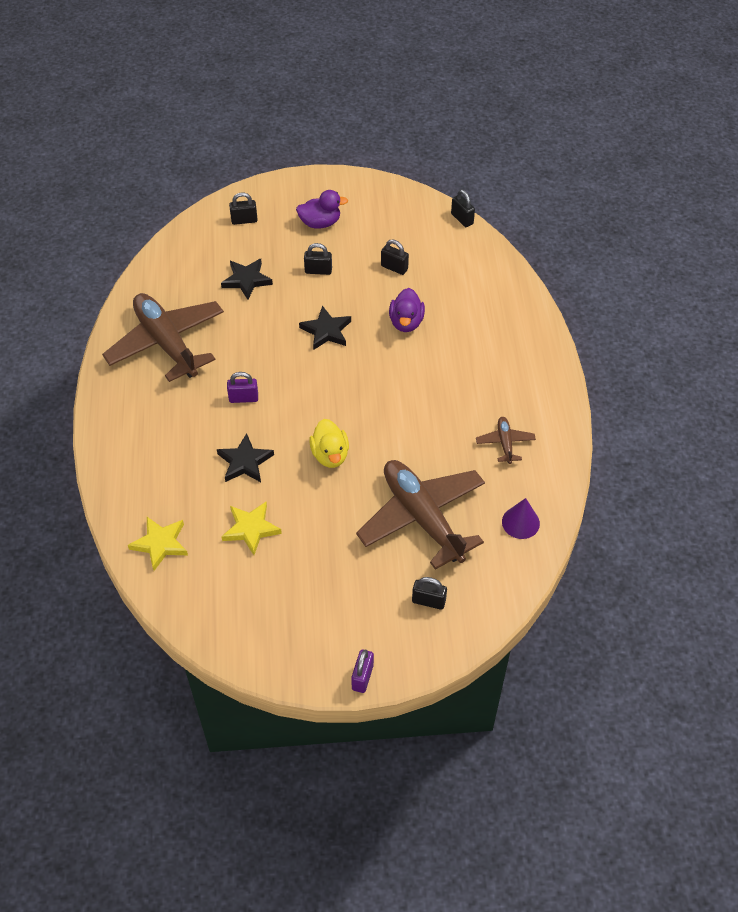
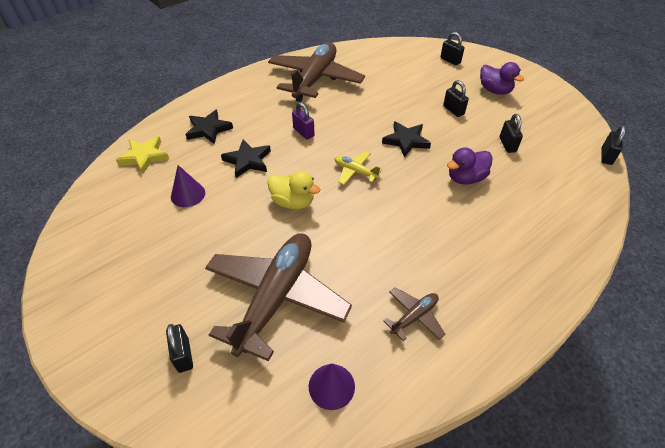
camera: 55 degrees right, 5 degrees down
(246, 280) = (404, 85): black star -> black star (208, 129)
(251, 529) = (188, 194): yellow star -> purple cone
(330, 455) = (293, 202): yellow duck -> yellow duck turned 105 degrees counterclockwise
(332, 390) = (355, 172): none -> yellow plane
(362, 677) = (68, 348): purple padlock -> none

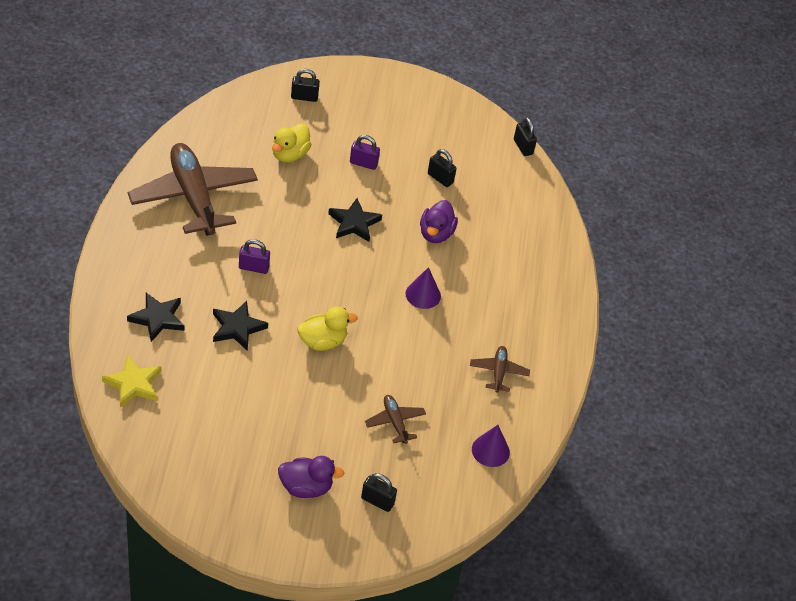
camera: 50 degrees left, 0 degrees up
(188, 194) = (225, 392): purple cone -> purple cone (423, 295)
(276, 297) = (395, 422): brown plane -> brown plane, size x0.44
(355, 172) = (343, 281): yellow plane -> none
(405, 84) = (290, 155): none -> yellow duck
(453, 110) = (363, 163): black padlock -> purple padlock
(494, 90) = (379, 117): purple duck -> purple duck (306, 487)

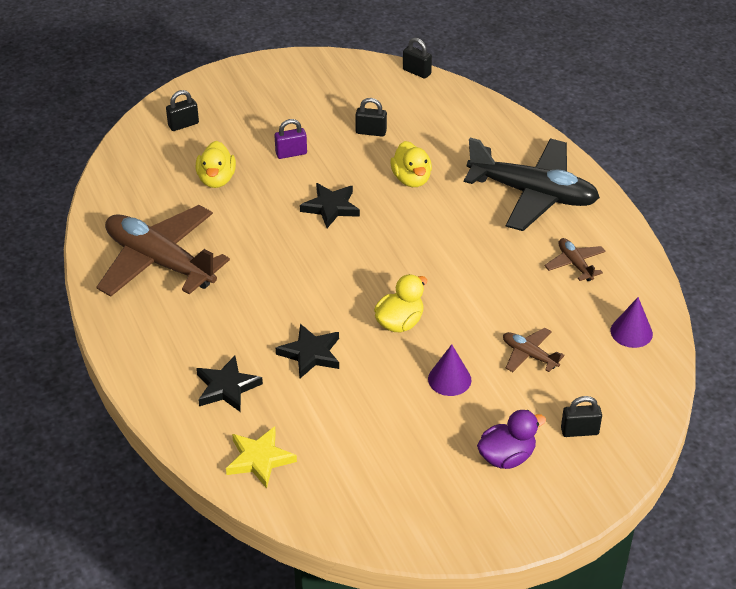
camera: 25 degrees left, 5 degrees down
(253, 267) = (275, 293): purple padlock -> none
(423, 295) = (449, 235): purple cone -> purple cone (449, 379)
(436, 234) = (411, 179): purple duck -> yellow duck
(520, 298) = (533, 194): none -> black plane

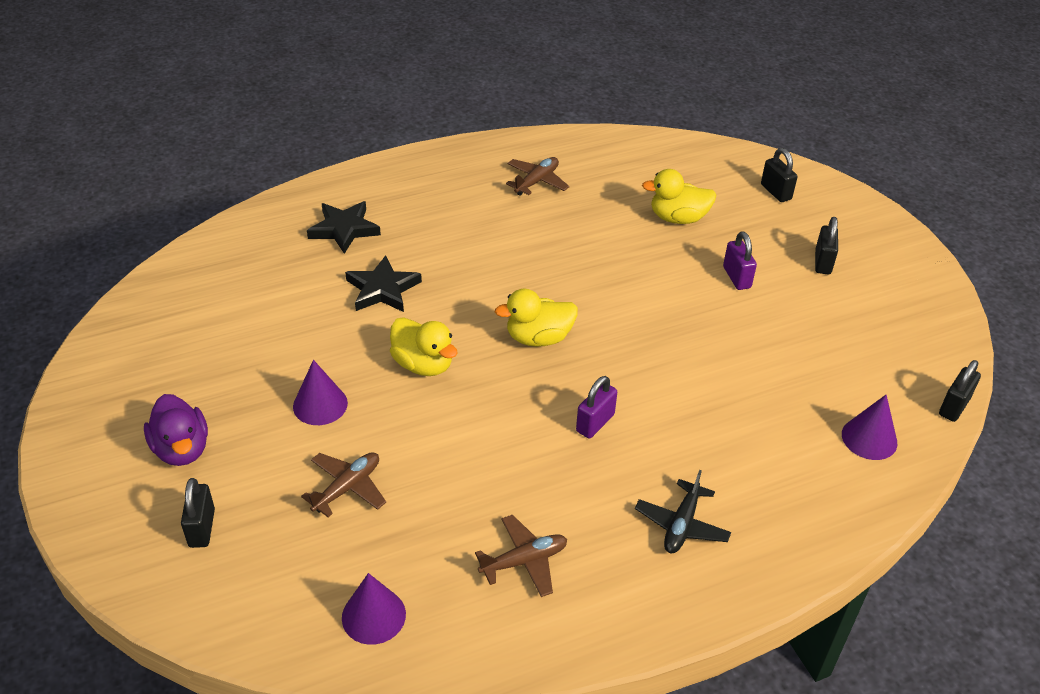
camera: 90 degrees right, 0 degrees up
(159, 262) = (537, 181): brown plane -> brown plane, size x0.44
(259, 459) = (240, 252): yellow star -> none
(331, 207) = (635, 310): black star -> none
(371, 132) = (796, 352): black padlock -> black padlock (823, 262)
(411, 179) = (700, 388): yellow duck -> yellow duck (538, 338)
(448, 109) = (869, 438): none -> purple cone
(450, 230) = (595, 423): none -> purple padlock
(533, 194) = (681, 525): black plane -> black plane, size x0.44

